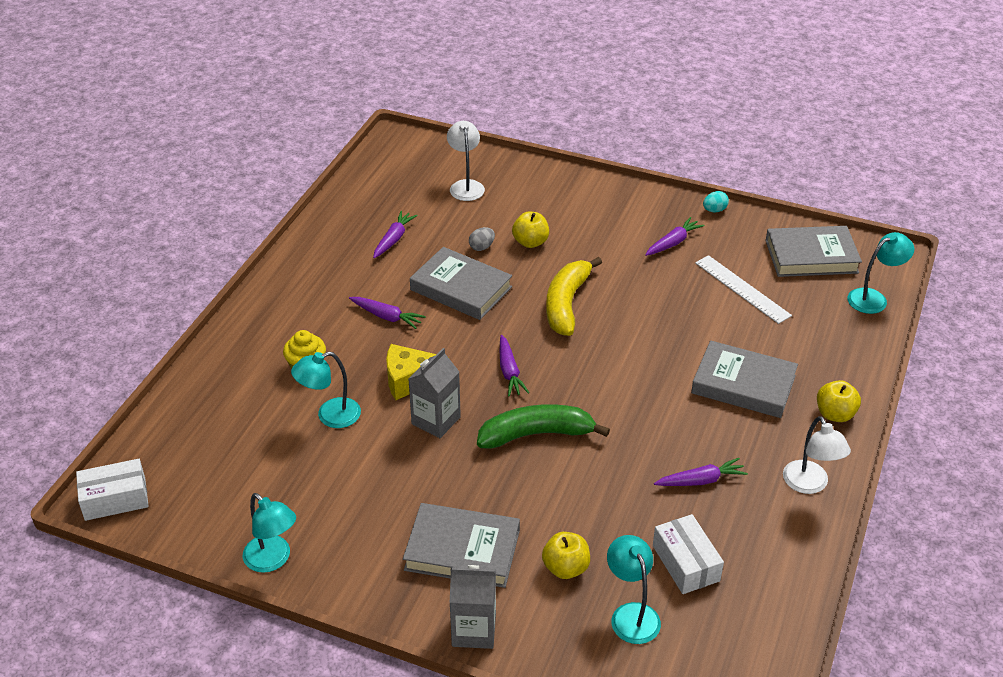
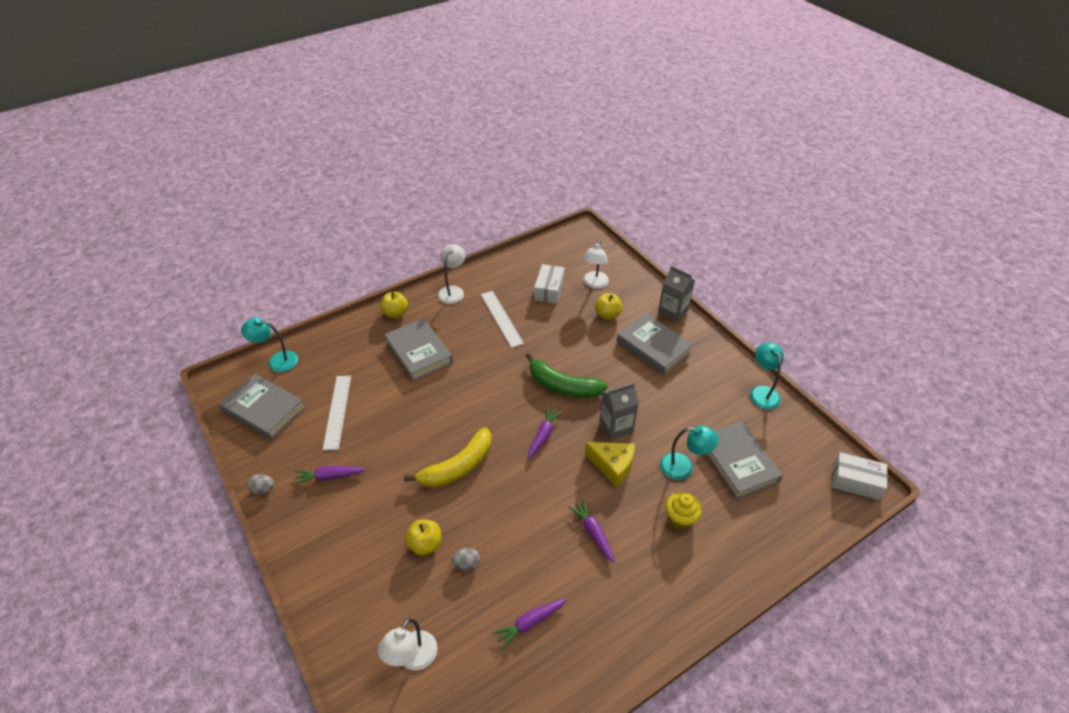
camera: 145 degrees left, 5 degrees up
(461, 288) = (518, 527): grey book -> grey book (737, 462)
(631, 614) = (594, 284): turquoise lamp -> white lamp
(700, 480) = (501, 318): purple carrot -> white ruler
(714, 210) = (263, 489): turquoise egg -> grey egg

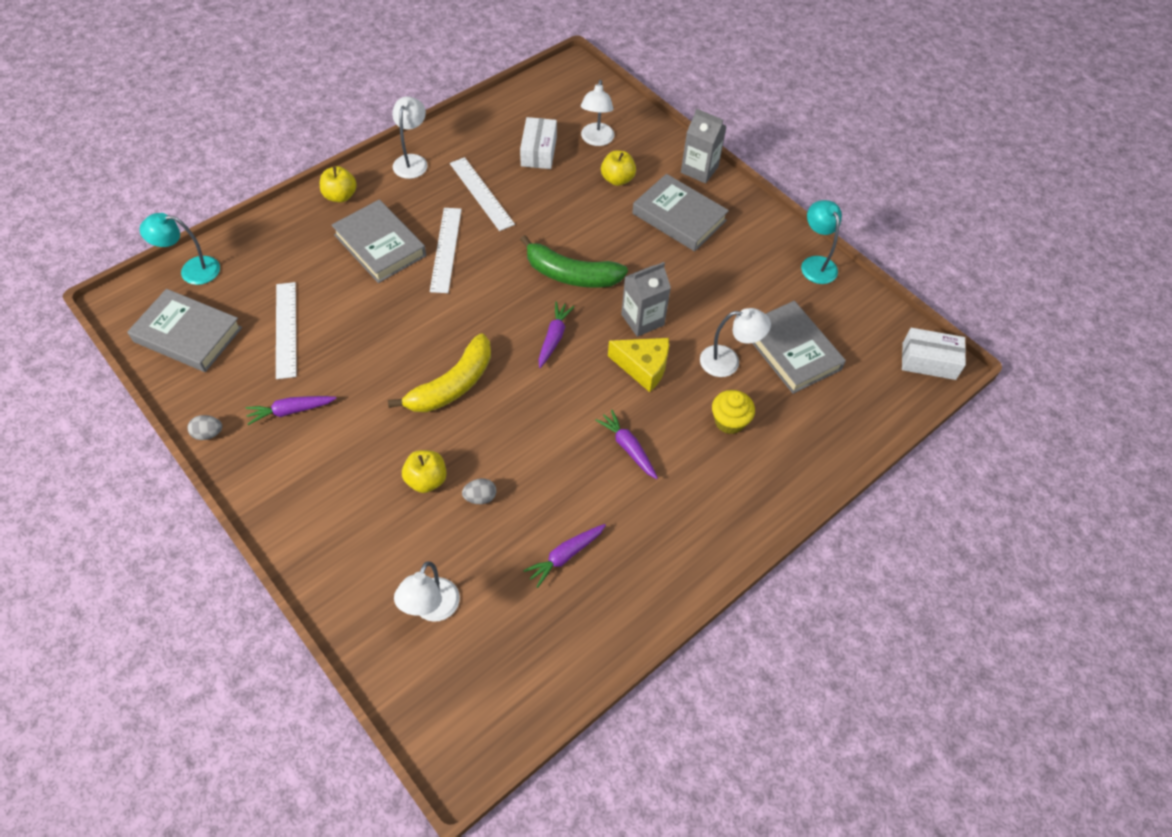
camera: 10 degrees left, 10 degrees up
(468, 359) = (445, 249): none -> white ruler
(683, 467) = (728, 362): turquoise lamp -> white lamp

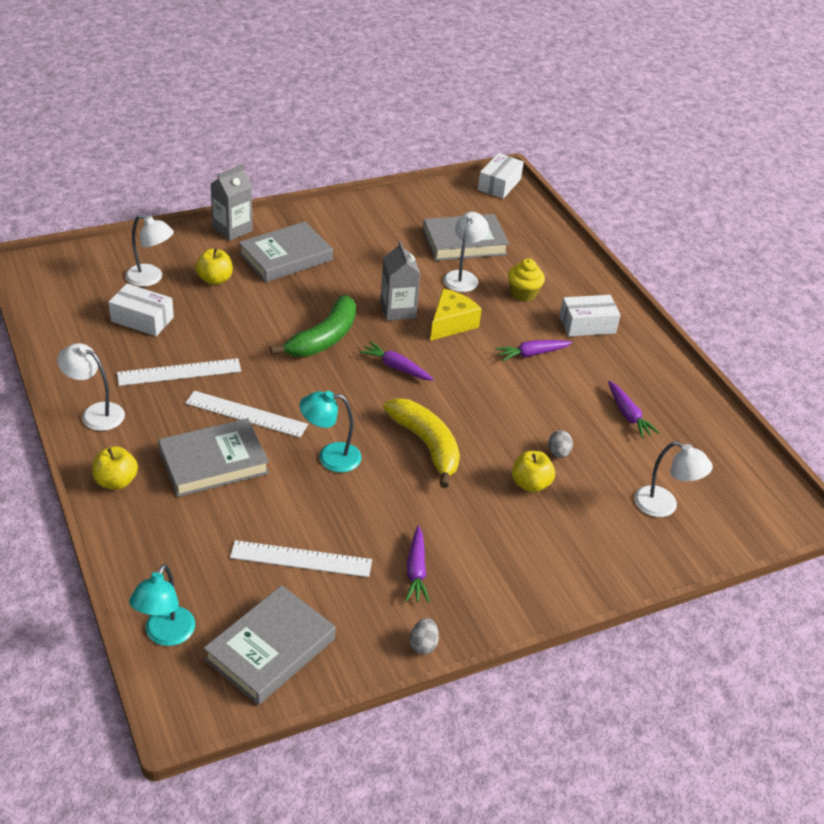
camera: 75 degrees left, 15 degrees down
(705, 493) = (587, 325): none -> white box
(815, 264) = (378, 203): turquoise lamp -> turquoise lamp (330, 457)

